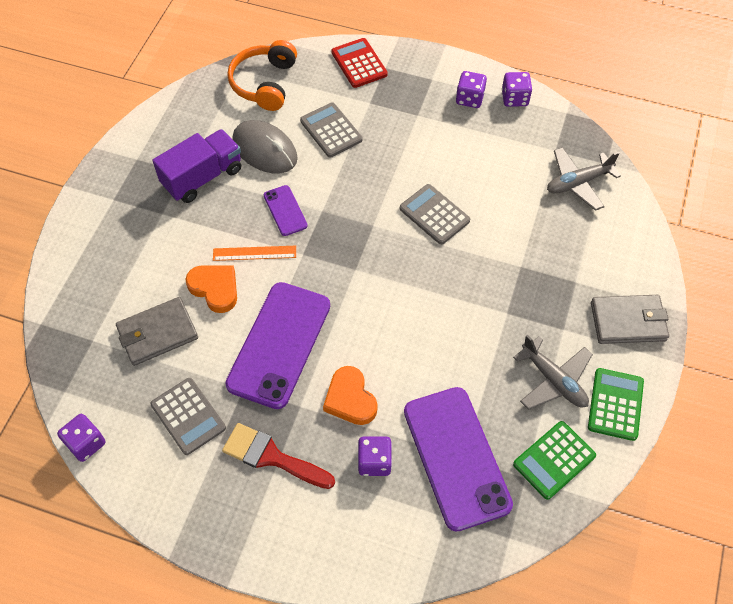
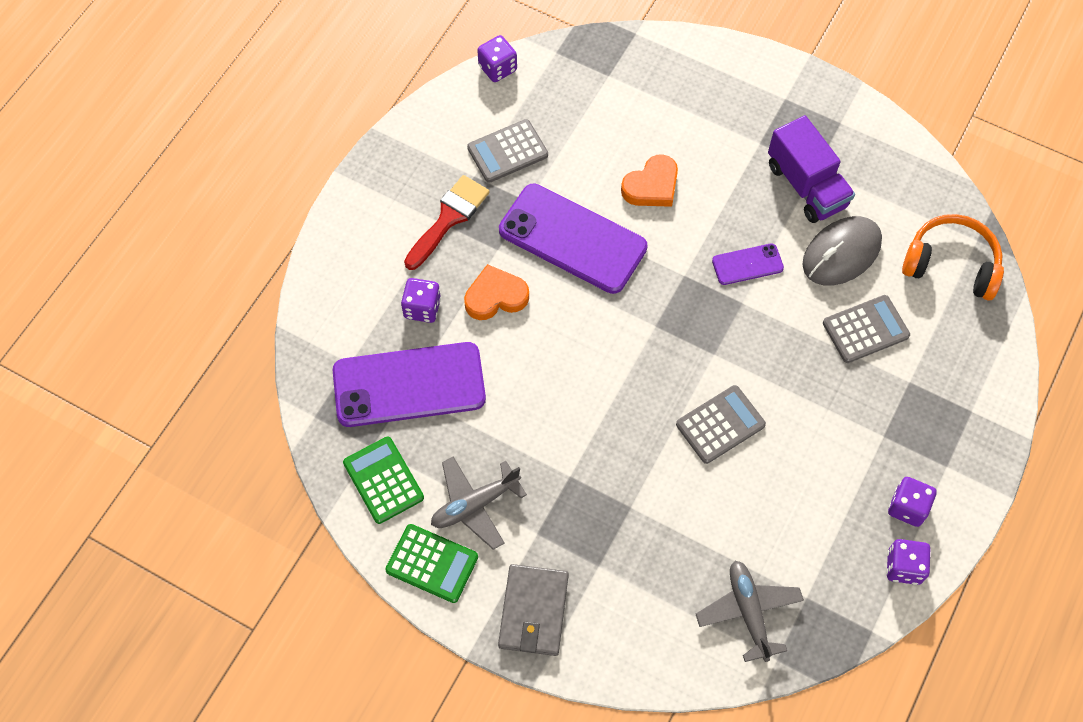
camera: 100 degrees right, 5 degrees up
(157, 333) = (606, 131): grey wallet -> none
(254, 253) = (692, 227): orange ruler -> none
(359, 63) = (980, 380): red calculator -> none

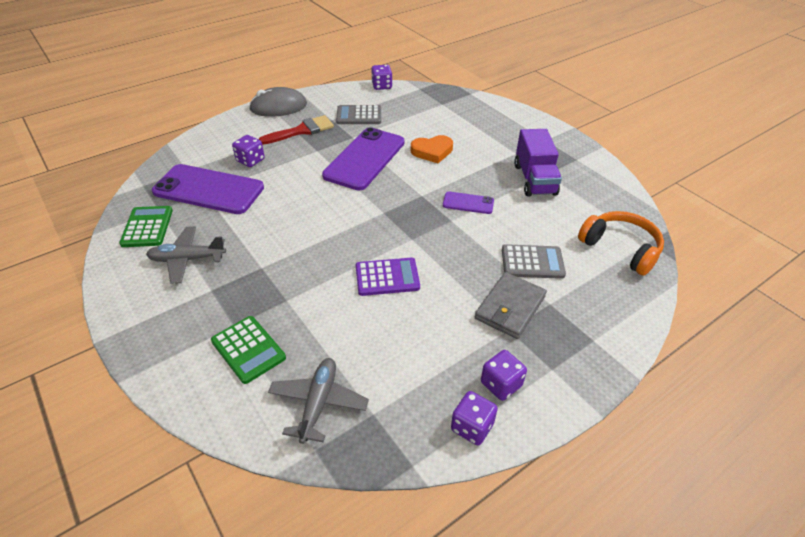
camera: 25 degrees right, 20 degrees down
(432, 563) = (129, 279): green calculator -> green calculator (248, 349)
(495, 296) = (296, 169): orange heart -> none
(533, 611) = (164, 334): grey wallet -> grey wallet (510, 308)
(572, 239) = (365, 159): purple phone -> purple phone turned 60 degrees clockwise
(720, 425) = (387, 277): grey calculator -> purple calculator
(841, 253) = (539, 218): grey mouse -> grey mouse (278, 107)

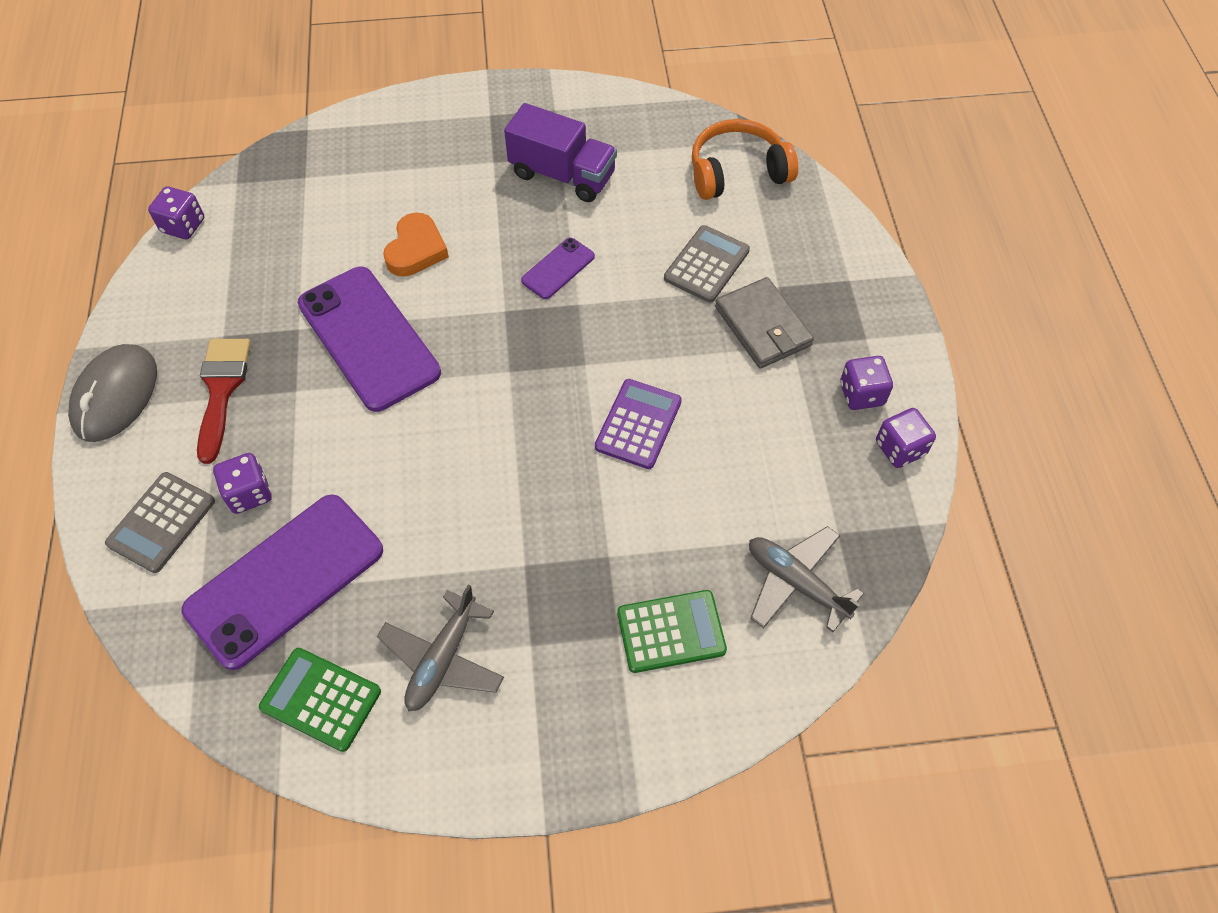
camera: 60 degrees left, 15 degrees up
(359, 115) = (245, 294): grey calculator -> grey calculator (161, 522)

